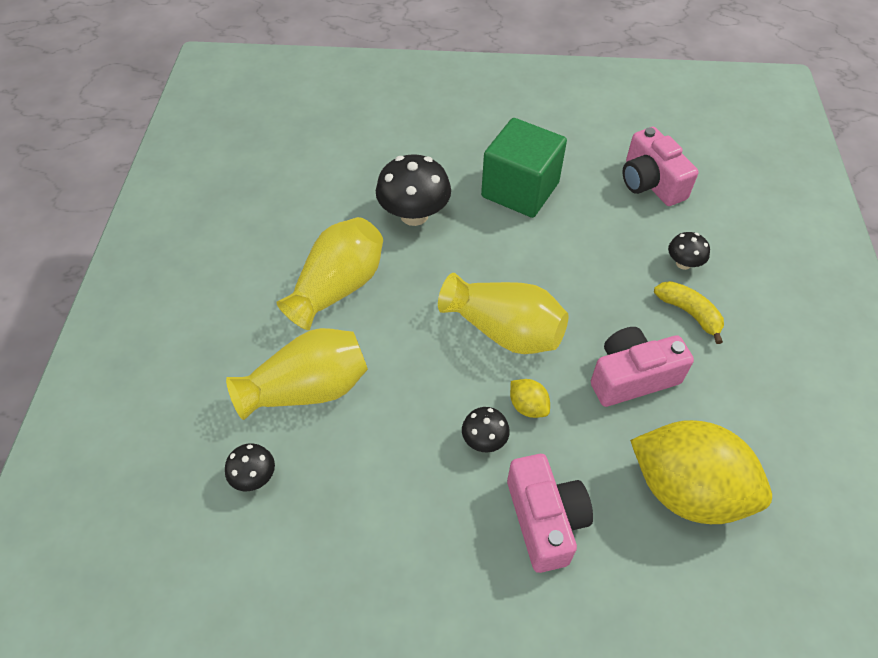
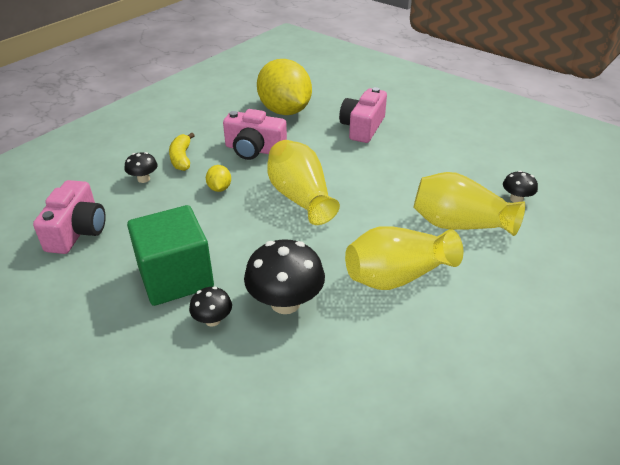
camera: 145 degrees left, 15 degrees down
(484, 440) = (365, 161): black mushroom -> black mushroom (212, 320)
(528, 406) = (326, 162): yellow lemon -> yellow lemon (219, 188)

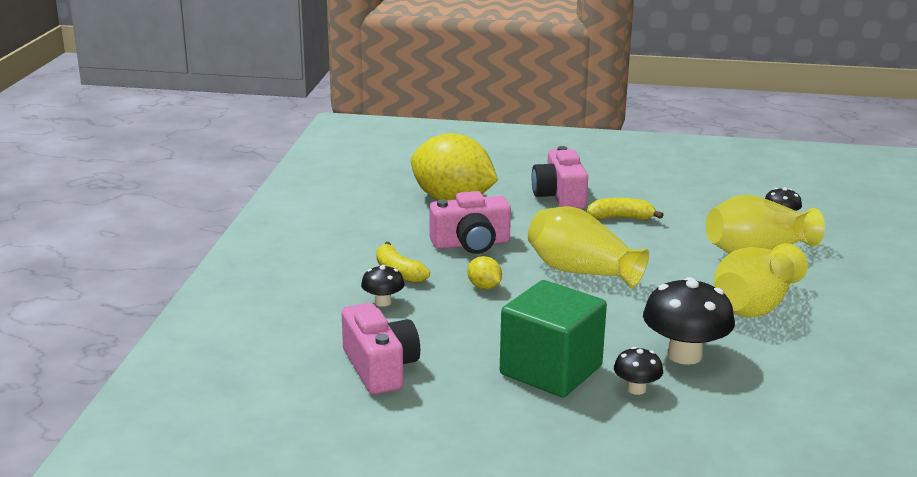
camera: 30 degrees left, 15 degrees down
(386, 159) = (621, 218): none -> yellow banana

